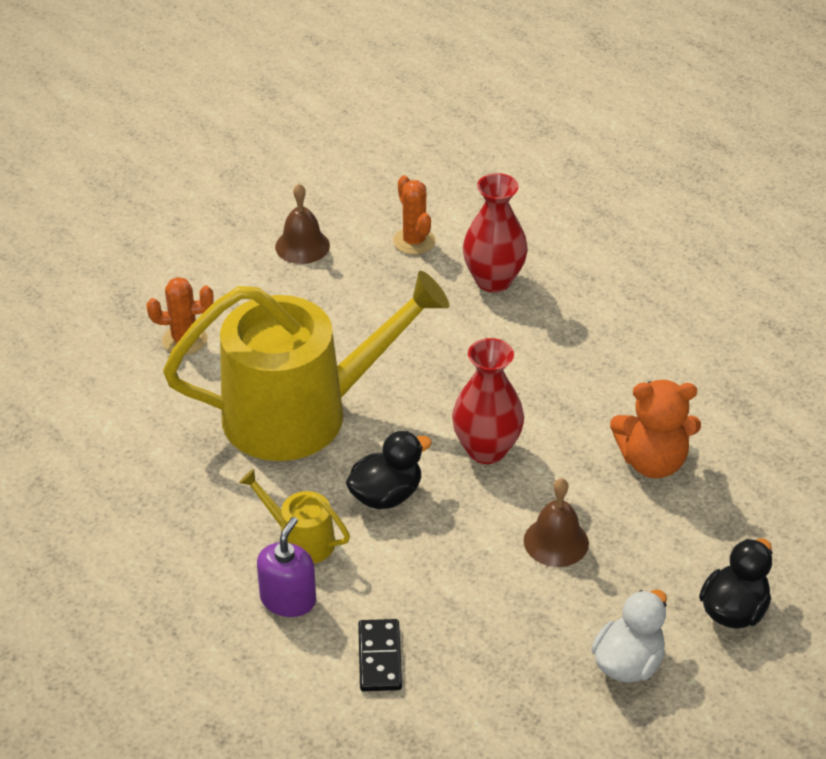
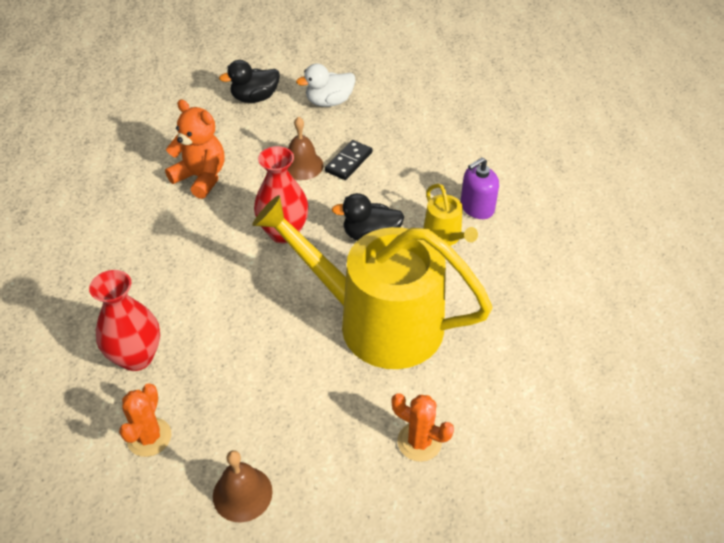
camera: 145 degrees left, 5 degrees up
(380, 658) = (448, 158): black domino -> black domino (348, 162)

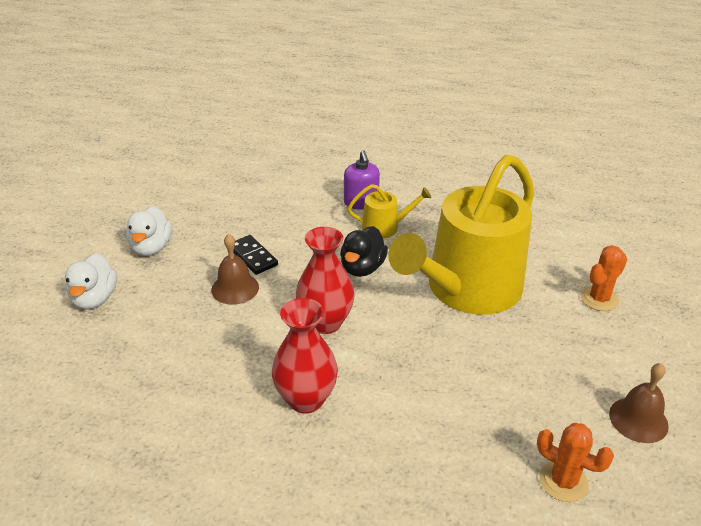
camera: 70 degrees left, 10 degrees down
(136, 357) = (452, 476): red vase -> red vase (306, 399)
(201, 178) = (198, 370): orange teddy bear -> none
(255, 98) = (95, 298): black duck -> white duck

